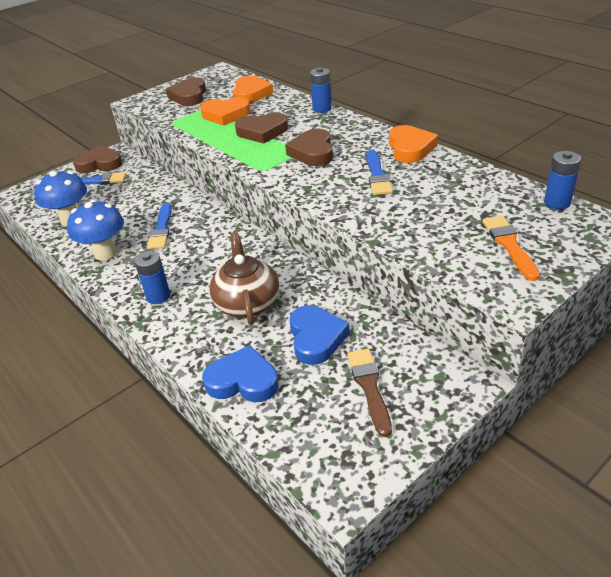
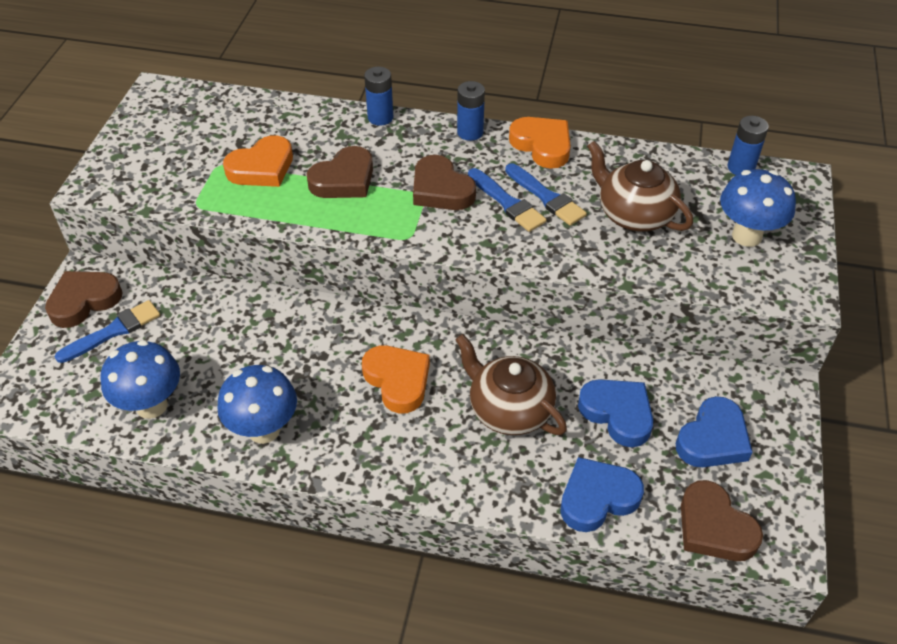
camera: 40 degrees left, 10 degrees up
(158, 296) = (401, 452): blue battery -> blue battery (470, 132)
(161, 229) = (299, 363): blue brush -> blue brush (507, 203)
(189, 96) = (168, 151): brown heart -> brown heart (714, 527)
(251, 94) = (257, 121): orange heart -> orange heart (398, 380)
(369, 387) = (713, 439): brown brush -> blue heart
(430, 204) = (634, 214): none -> brown teapot
(509, 245) = (746, 236): orange brush -> blue mushroom

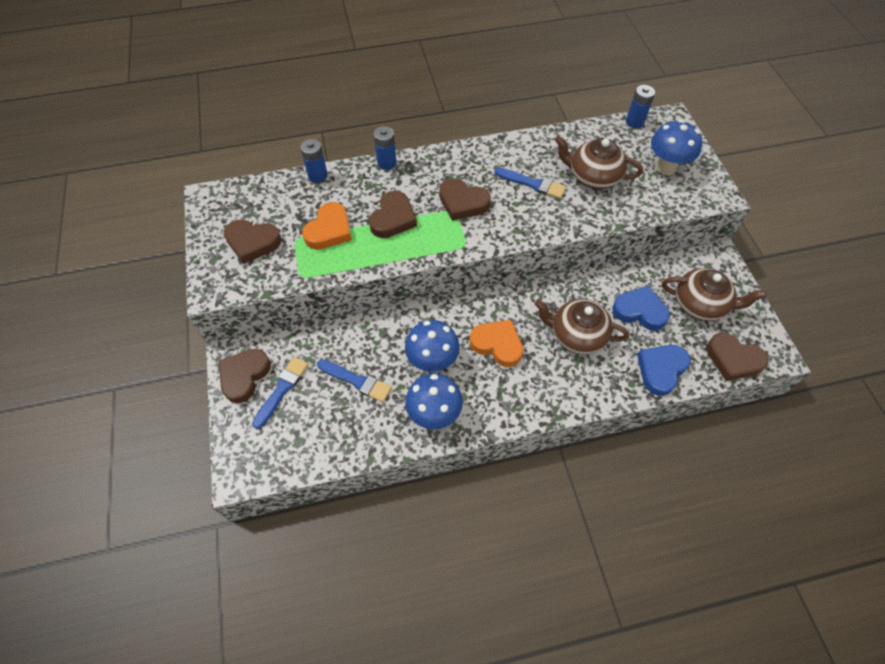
camera: 25 degrees left, 10 degrees up
(151, 405) = (346, 431): blue mushroom -> blue mushroom (432, 362)
(169, 152) = (252, 242): none -> brown heart
(470, 132) = (454, 154): blue battery -> blue battery (318, 176)
(507, 203) = (511, 197): blue brush -> blue brush (357, 381)
(542, 145) = (506, 147): orange heart -> none
(713, 439) = (700, 304): blue heart -> brown teapot

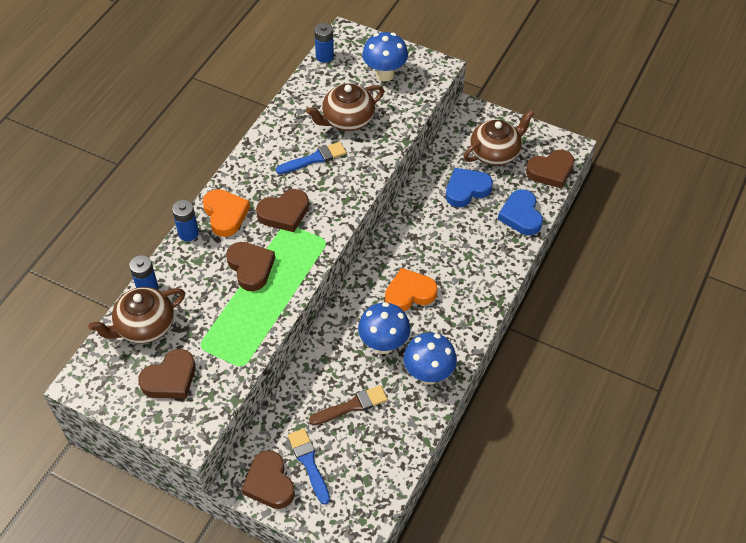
camera: 50 degrees left, 5 degrees down
(329, 230) = (216, 317): orange heart -> orange heart (225, 215)
(357, 381) = (352, 406): blue brush -> brown brush
(576, 335) = (449, 241): brown teapot -> brown teapot (144, 326)

